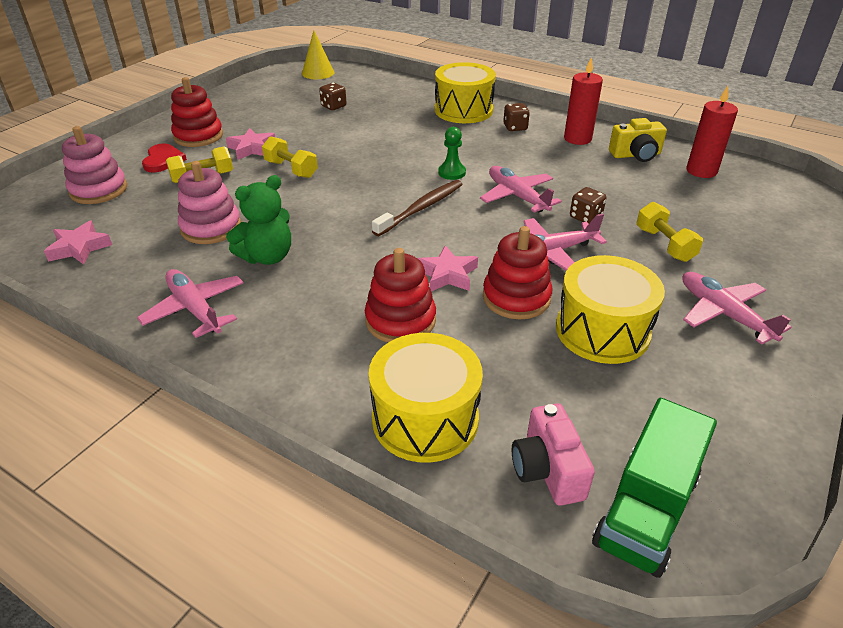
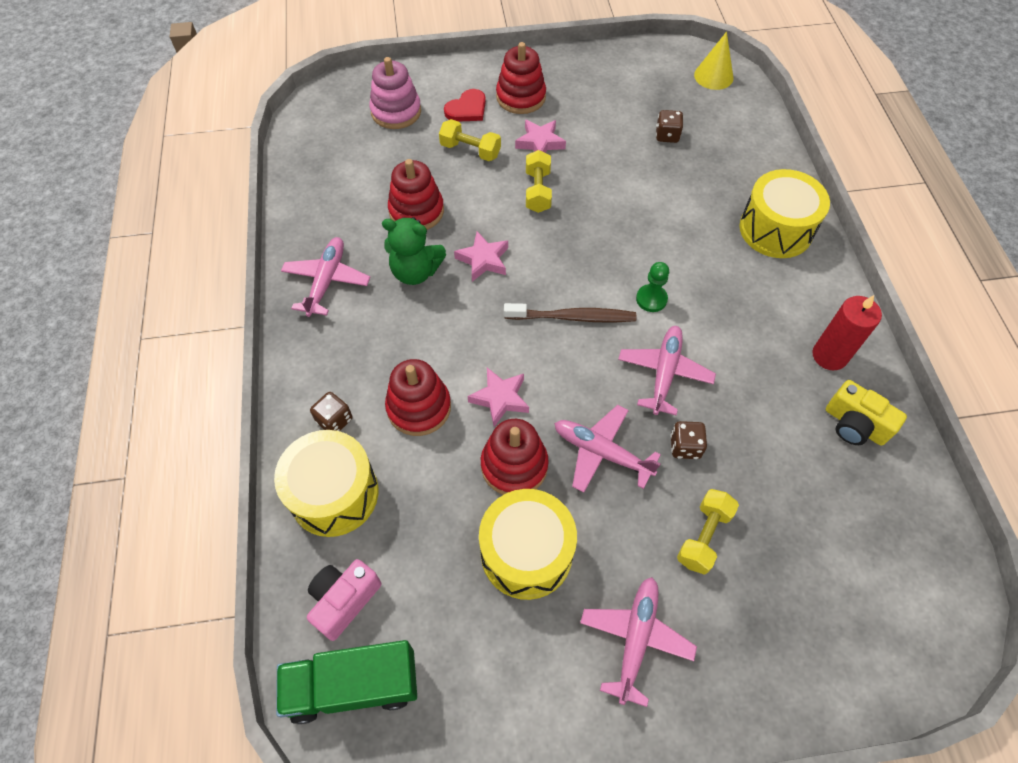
camera: 50 degrees right, 20 degrees up
(79, 248) = (329, 165): pink star -> pink star (483, 260)
(211, 228) = (416, 211): pink stacking toy -> red stacking toy
(515, 127) = (790, 291): brown dice -> brown dice (334, 420)
(701, 171) = (888, 502): red candle -> none

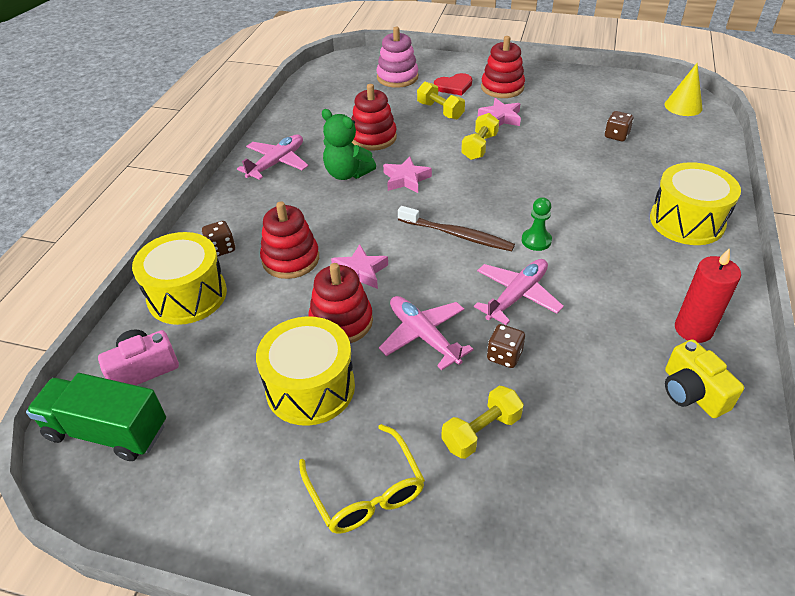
camera: 25 degrees right, 15 degrees down
(635, 639) = (365, 490): pink plane -> yellow glasses

